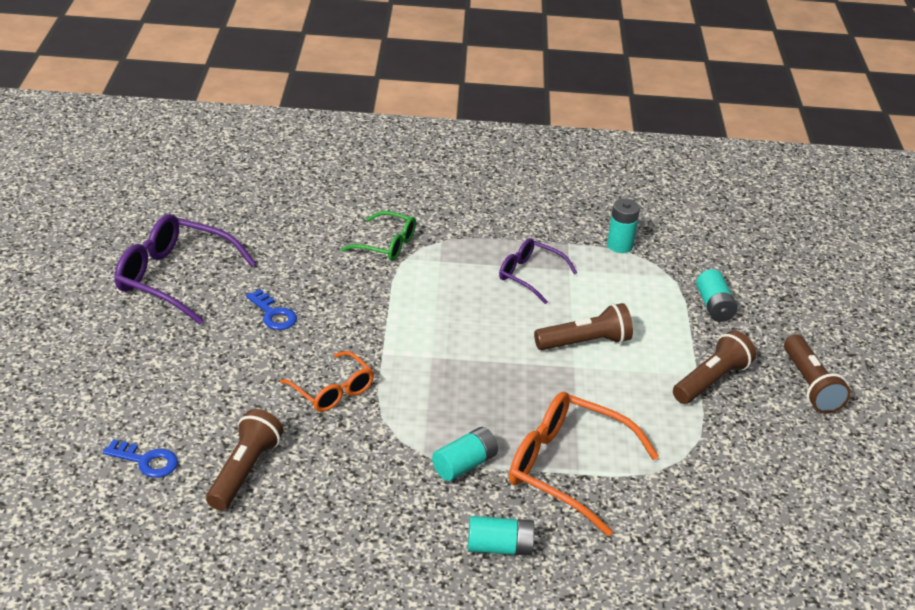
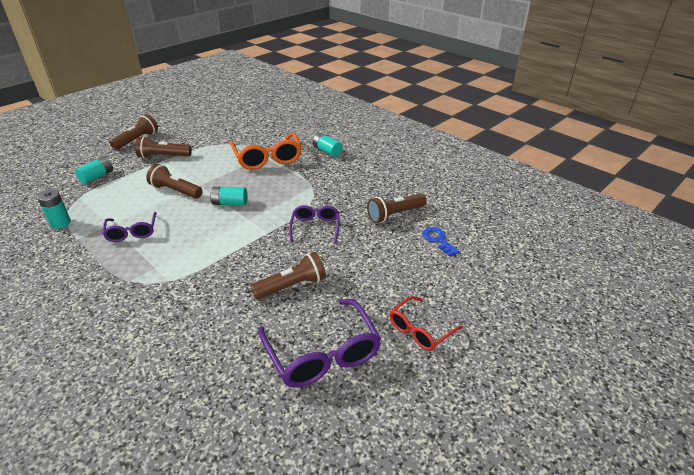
camera: 135 degrees left, 0 degrees up
(92, 340) = (420, 330): none -> red glasses
(273, 314) = (292, 286): blue key -> brown flashlight
(332, 390) = (315, 228): orange glasses -> purple glasses
(386, 244) = (161, 298): green glasses -> none
(464, 465) = (302, 176): turquoise battery -> turquoise battery (230, 203)

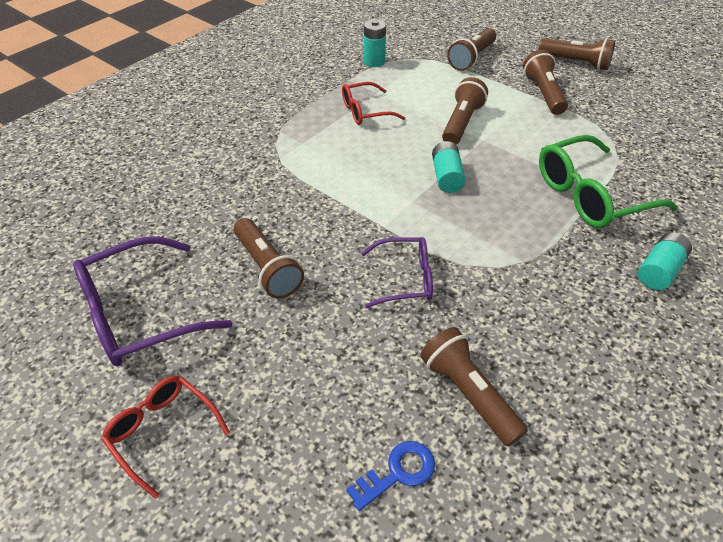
camera: 85 degrees right, 10 degrees up
(97, 177) = (472, 58): turquoise battery -> brown flashlight
(132, 232) = (366, 111): purple glasses -> red glasses
(267, 158) = (591, 195): orange glasses -> green glasses

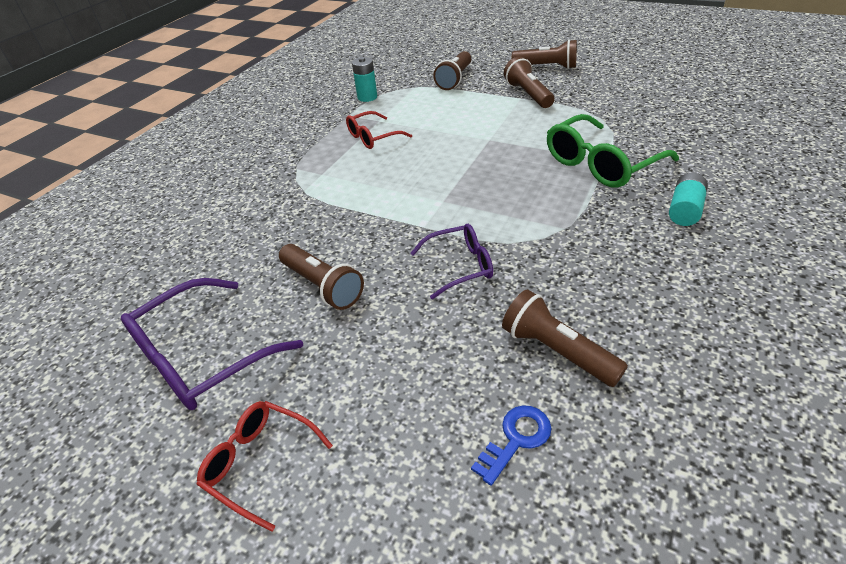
camera: 10 degrees left, 5 degrees down
(446, 176) = (467, 175): turquoise battery -> none
(461, 123) = (464, 130): brown flashlight -> none

